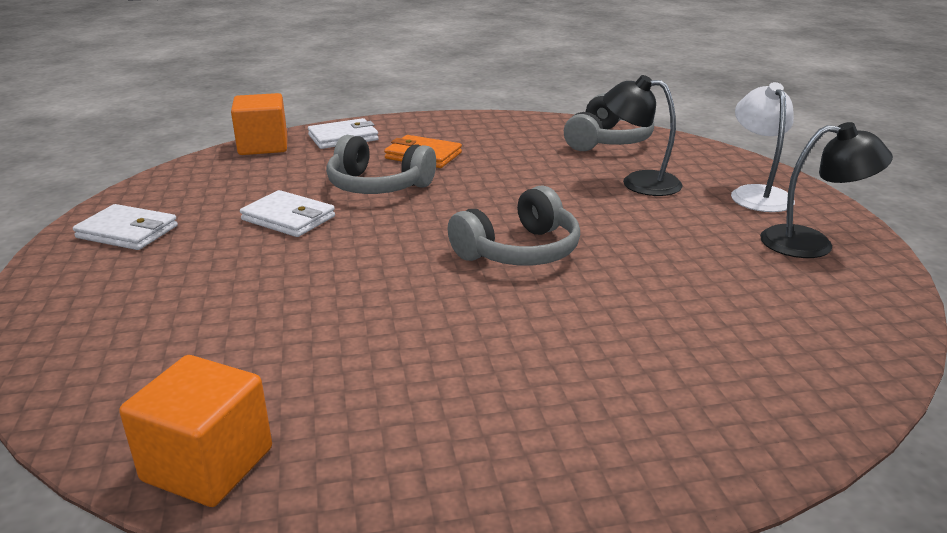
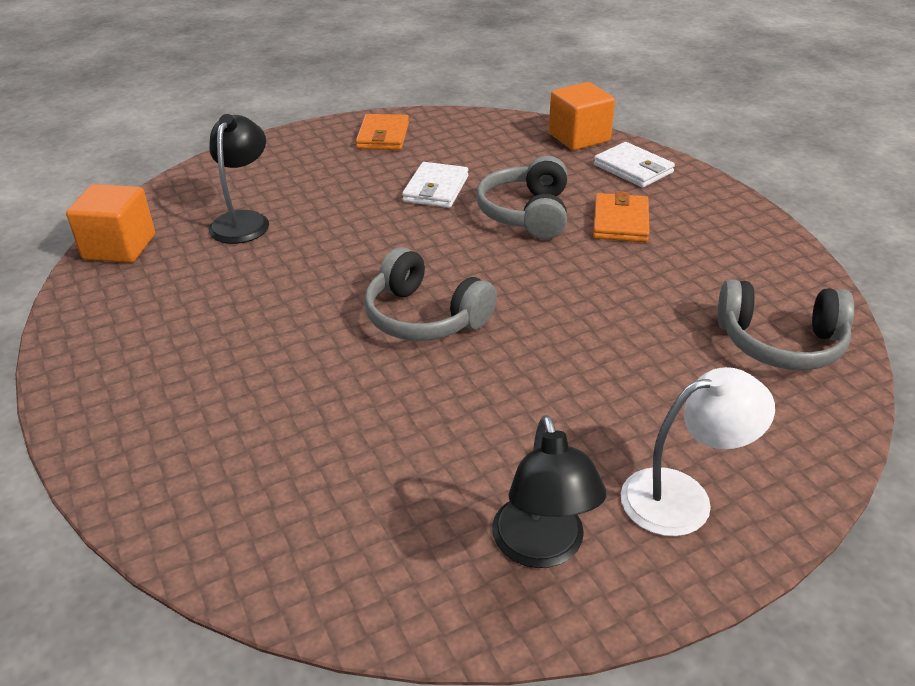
camera: 75 degrees right, 10 degrees up
(127, 232) = (383, 136): white wallet -> orange wallet
(639, 182) = (650, 382): black lamp -> black lamp (244, 221)

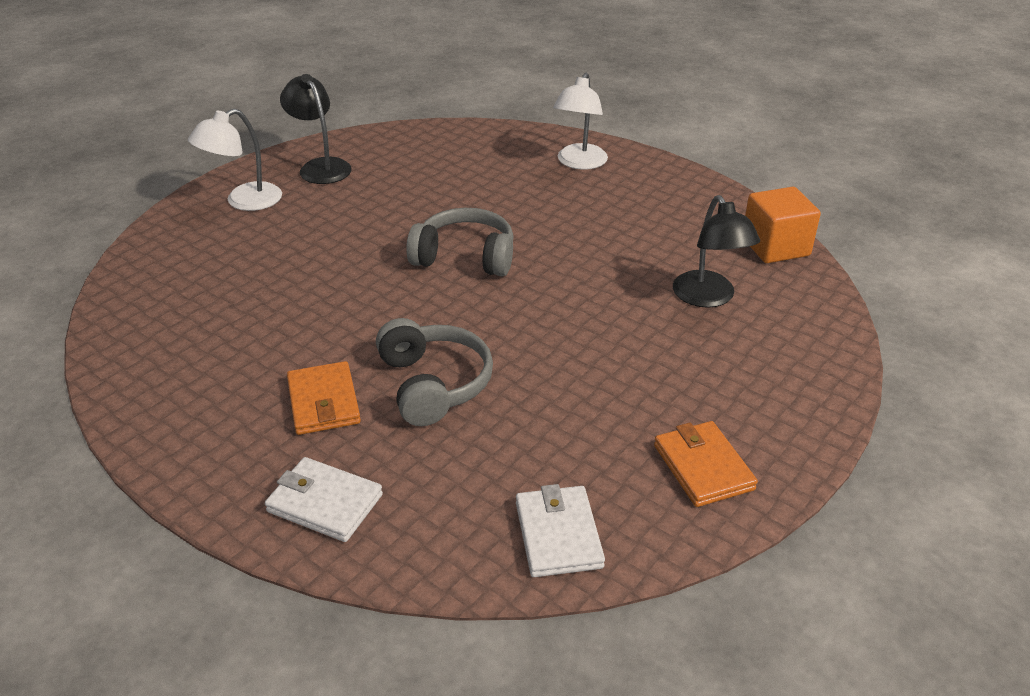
camera: 155 degrees right, 0 degrees up
(158, 423) = (579, 163): none -> white lamp
(436, 189) = (557, 391): white wallet -> white wallet (558, 535)
(579, 137) = (424, 555): orange cube -> none
(780, 343) = (162, 308): grey headphones -> none

